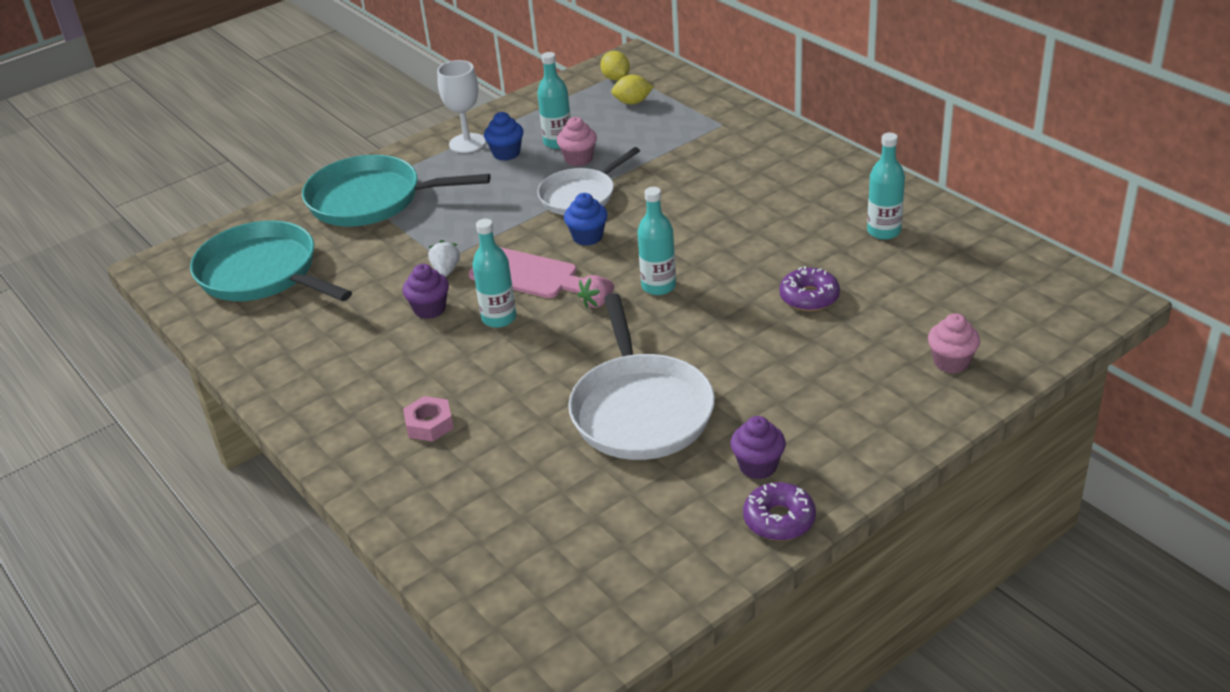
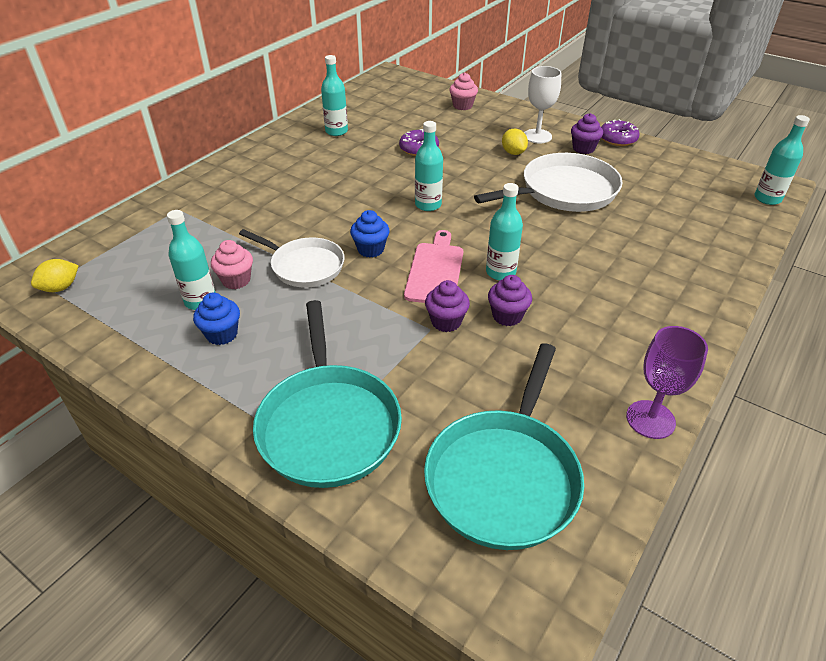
camera: 110 degrees left, 5 degrees up
(250, 364) = (650, 419): none -> purple goblet
(429, 424) = (641, 276): pink nut -> none
(446, 270) = (446, 322): white strawberry -> purple cupcake
(467, 143) = (195, 373): white goblet -> white goblet (537, 136)
(522, 636) = (767, 198): none -> turquoise bottle
(598, 302) = (458, 228): pink strawberry -> none
(632, 102) = (121, 267): yellow lemon -> yellow lemon (513, 153)

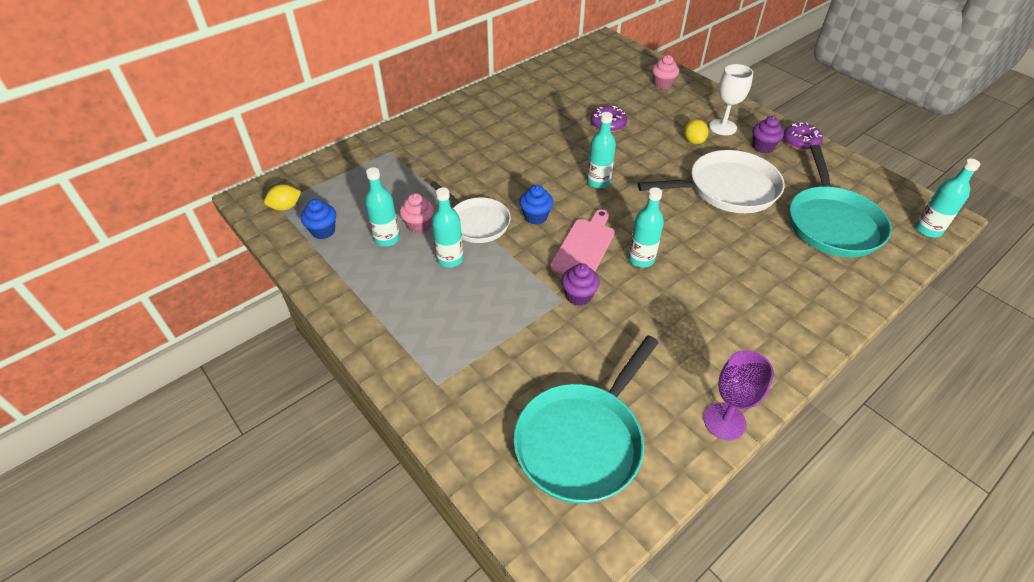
camera: 15 degrees right, 5 degrees up
(222, 334) = (396, 271): blue cupcake -> blue cupcake (323, 231)
(328, 424) = (457, 365): turquoise pan -> turquoise pan (832, 223)
(336, 131) = (540, 95): turquoise bottle -> turquoise bottle (450, 259)
(507, 316) = (632, 301): purple cupcake -> none

